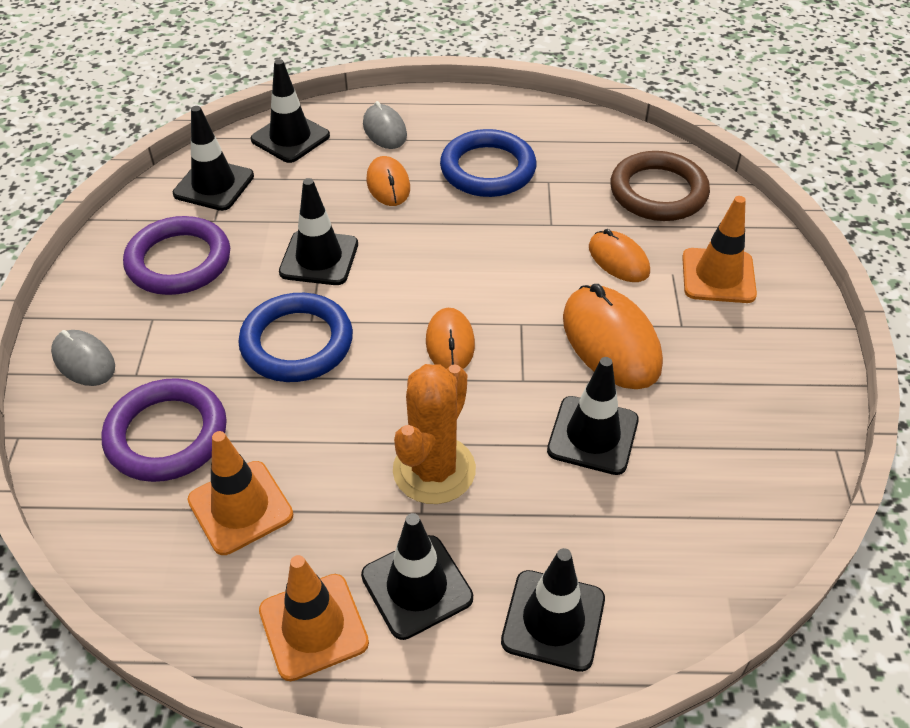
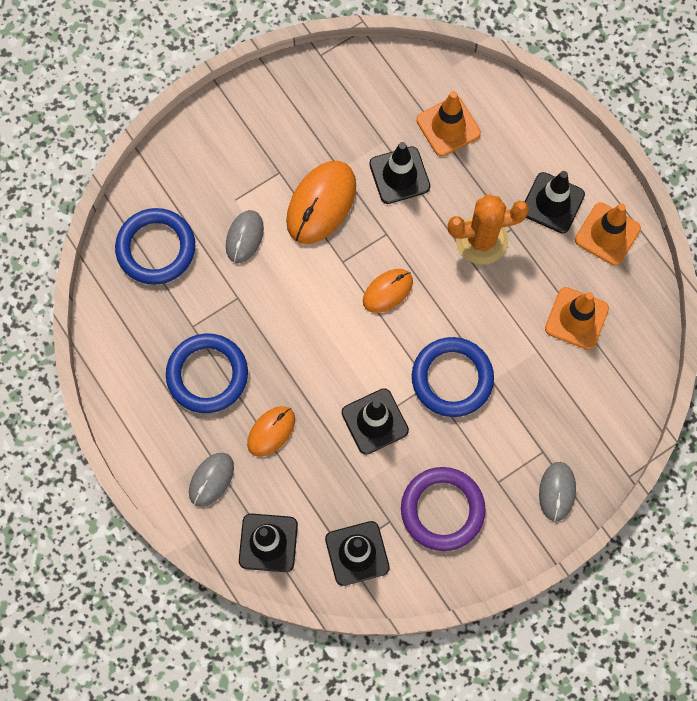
camera: 125 degrees left, 25 degrees up
(167, 435) = (566, 395): purple ring -> none
(553, 620) = (522, 133): black traffic cone -> none
(618, 259) = (244, 237): orange mouse -> grey mouse
(658, 192) = (156, 248): brown ring -> blue ring
(718, 276) = (219, 172): orange traffic cone -> orange traffic cone (448, 126)

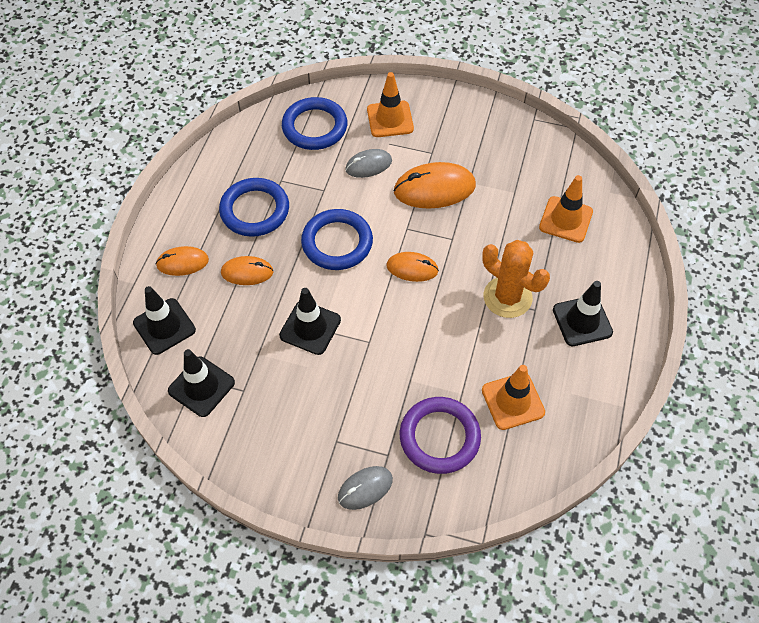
camera: 50 degrees right, 15 degrees down
(211, 479) = (182, 262): grey mouse -> orange mouse
(399, 175) = (501, 217): black traffic cone -> none
(442, 509) = (281, 418): purple ring -> purple ring (439, 437)
(452, 378) = (387, 353): blue ring -> blue ring (337, 242)
(607, 234) = (598, 374): orange traffic cone -> orange traffic cone (390, 119)

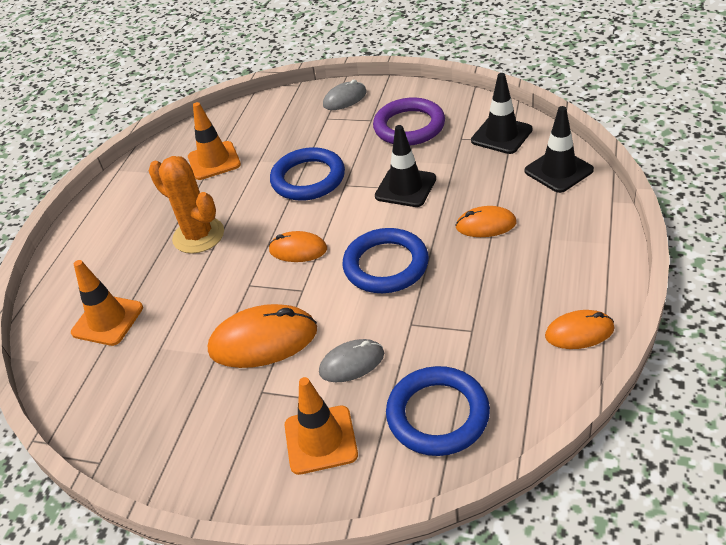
camera: 175 degrees left, 15 degrees down
(182, 262) = (565, 225): orange mouse -> orange mouse (579, 332)
(255, 210) = (496, 289): blue ring -> blue ring (308, 179)
(439, 437) = (282, 132): purple ring -> purple ring (409, 126)
(582, 321) = (129, 225): black traffic cone -> none

